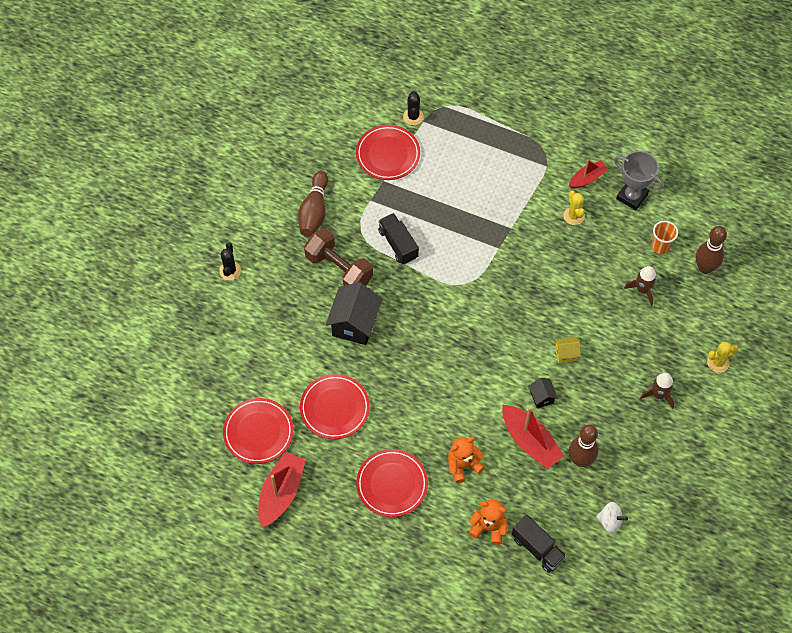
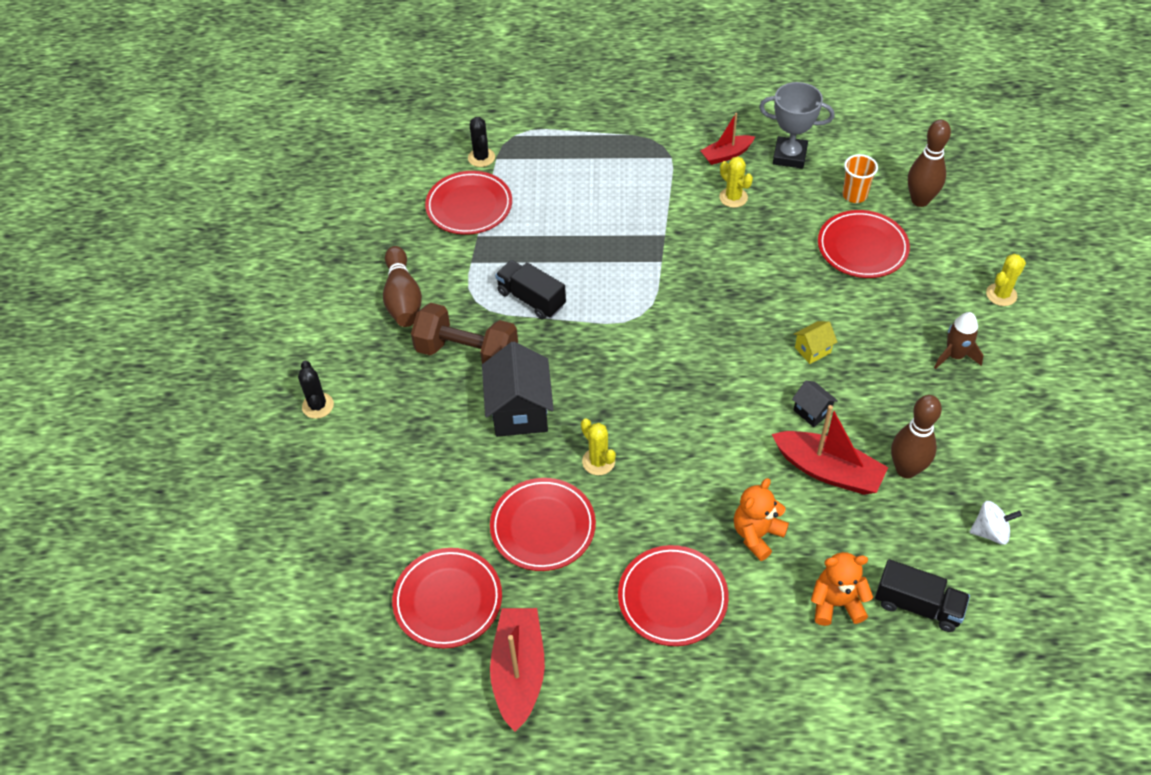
camera: 20 degrees left, 10 degrees down
(388, 378) = (598, 461): none -> yellow cactus
(587, 178) = (726, 155): red boat -> red boat turned 150 degrees counterclockwise
(642, 290) = (862, 247): brown rocket -> red plate

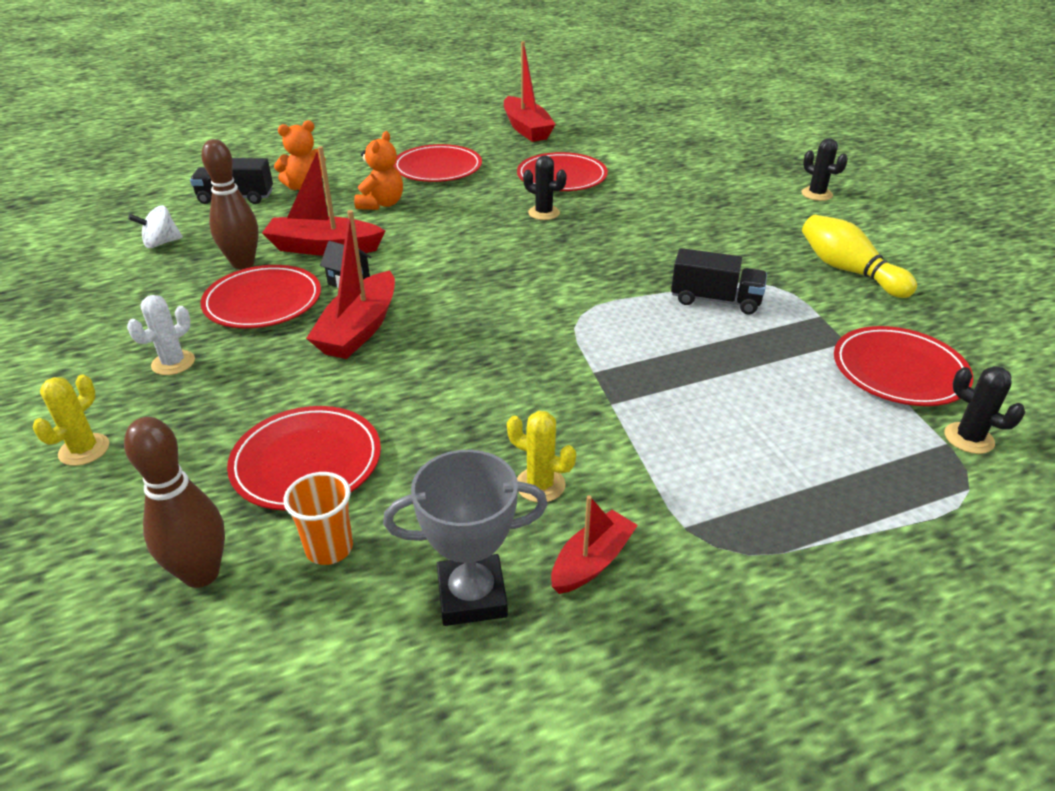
camera: 155 degrees right, 15 degrees down
(403, 298) = (848, 271): brown bowling pin -> yellow bowling pin
(448, 600) = (600, 141): red plate -> red plate (263, 302)
(467, 353) = (732, 248): brown dumbbell -> none
(519, 411) = (641, 225): black house -> none
(598, 461) = (544, 213): yellow cactus -> black cactus
(812, 350) = (359, 329): yellow house -> red boat
(954, 356) = (173, 363): brown rocket -> white cactus

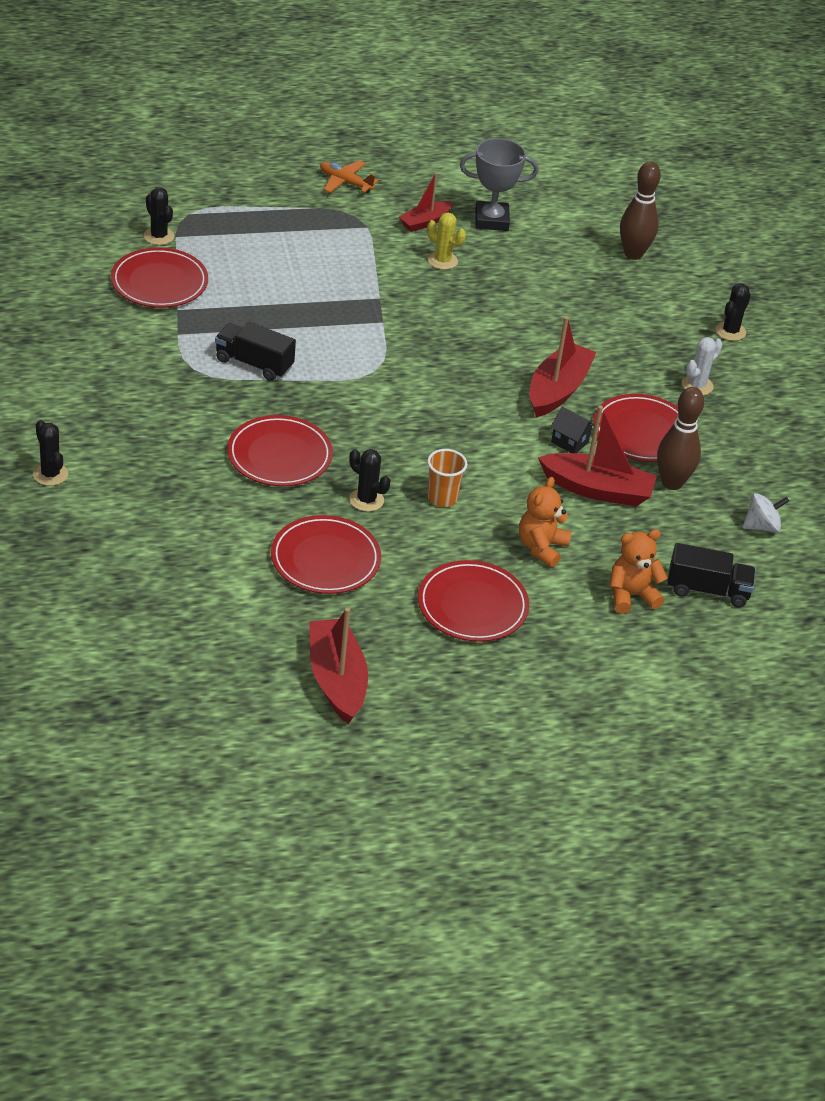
camera: 175 degrees left, 5 degrees up
(84, 450) = (730, 331): yellow cactus -> black cactus
(307, 462) = (585, 298): red plate -> red plate (279, 455)
(329, 548) = (566, 252): orange cup -> orange cup (442, 498)
(776, 629) = (345, 182): none -> orange plane
(848, 271) = (112, 371): yellow bowling pin -> none

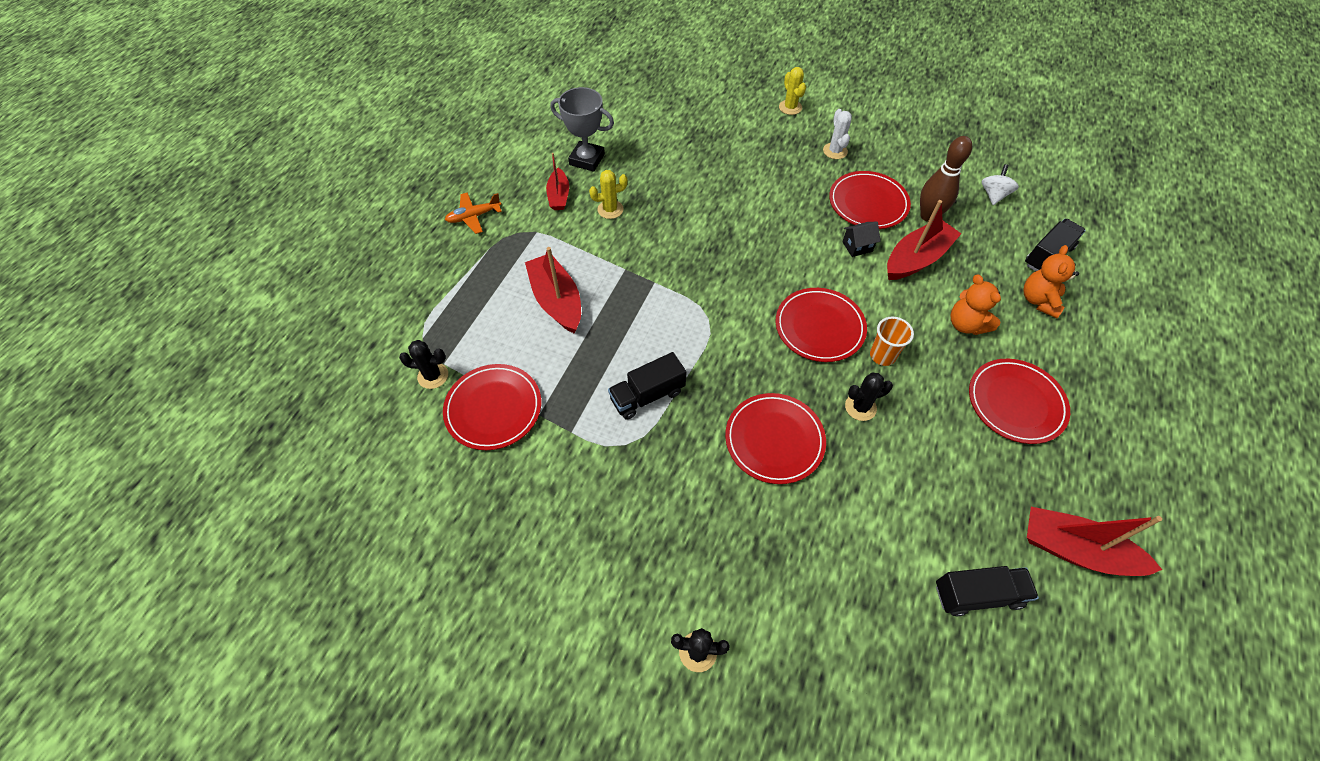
camera: 50 degrees left, 15 degrees up
(235, 624) = (977, 595): none -> black truck
(325, 559) = (920, 476): red plate -> red plate (819, 327)
(491, 220) = (587, 159): grey trophy -> grey trophy turned 75 degrees clockwise
(557, 390) = (797, 223): red boat -> red boat (557, 301)
(633, 254) = (679, 110): brown bowling pin -> none
(730, 331) = (790, 107): black cactus -> yellow cactus

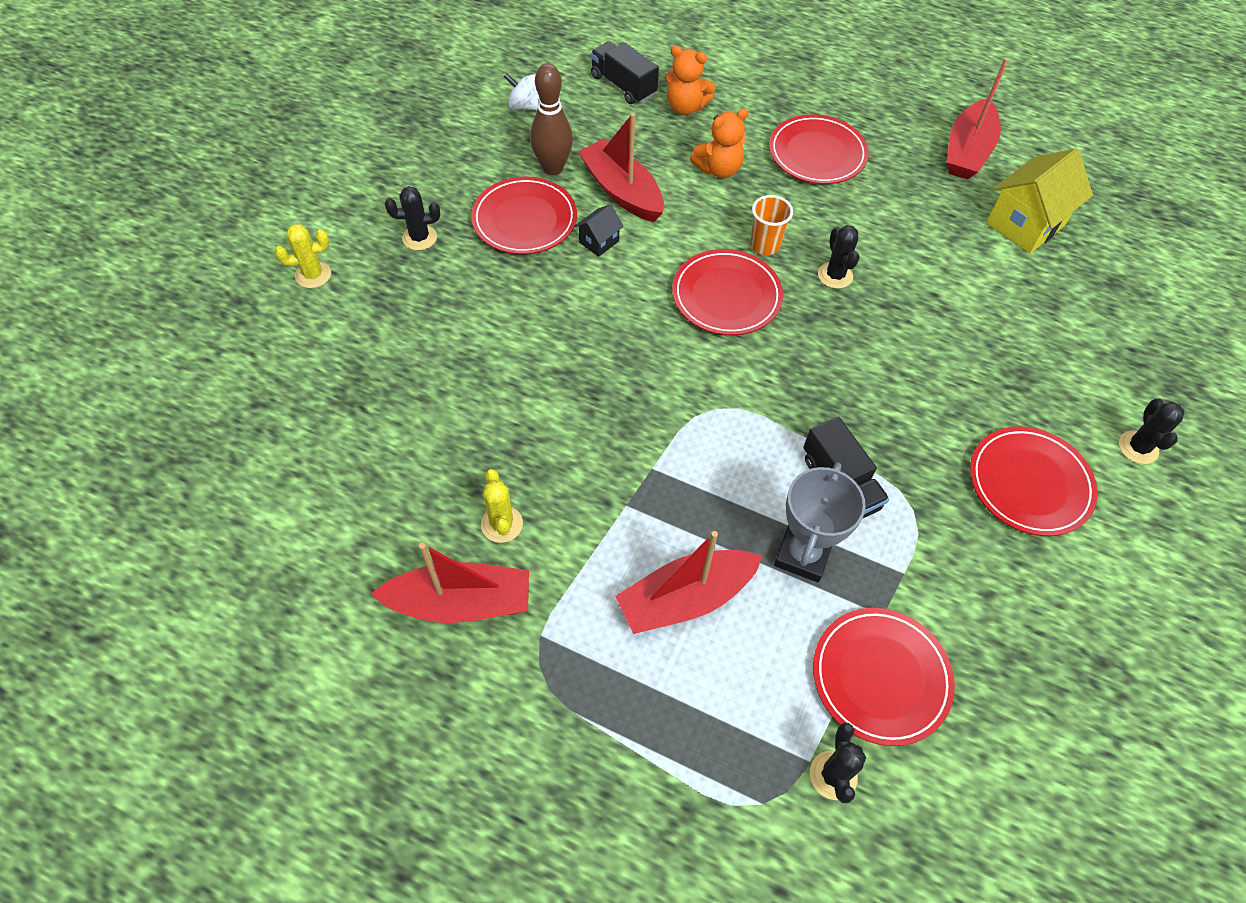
camera: 90 degrees left, 0 degrees up
(474, 216) = (494, 745): orange plane -> none
(559, 196) = (460, 603): red boat -> red boat, size x1.64
(587, 159) = (378, 560): grey trophy -> grey trophy (802, 554)
(774, 440) = (886, 357): red plate -> red plate (1029, 483)
(835, 151) = (419, 238): white cactus -> black cactus
(857, 246) = (599, 242): black house -> black house turned 60 degrees clockwise
(977, 595) = (1025, 224): black truck -> yellow house

